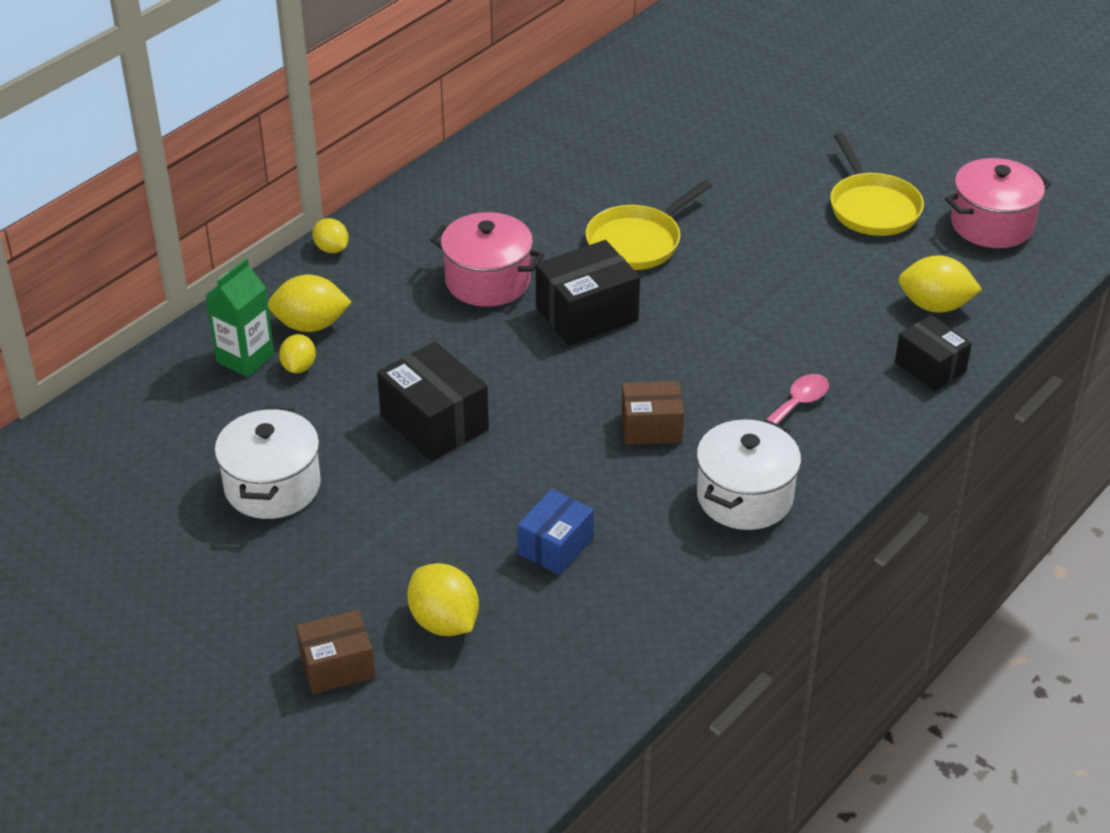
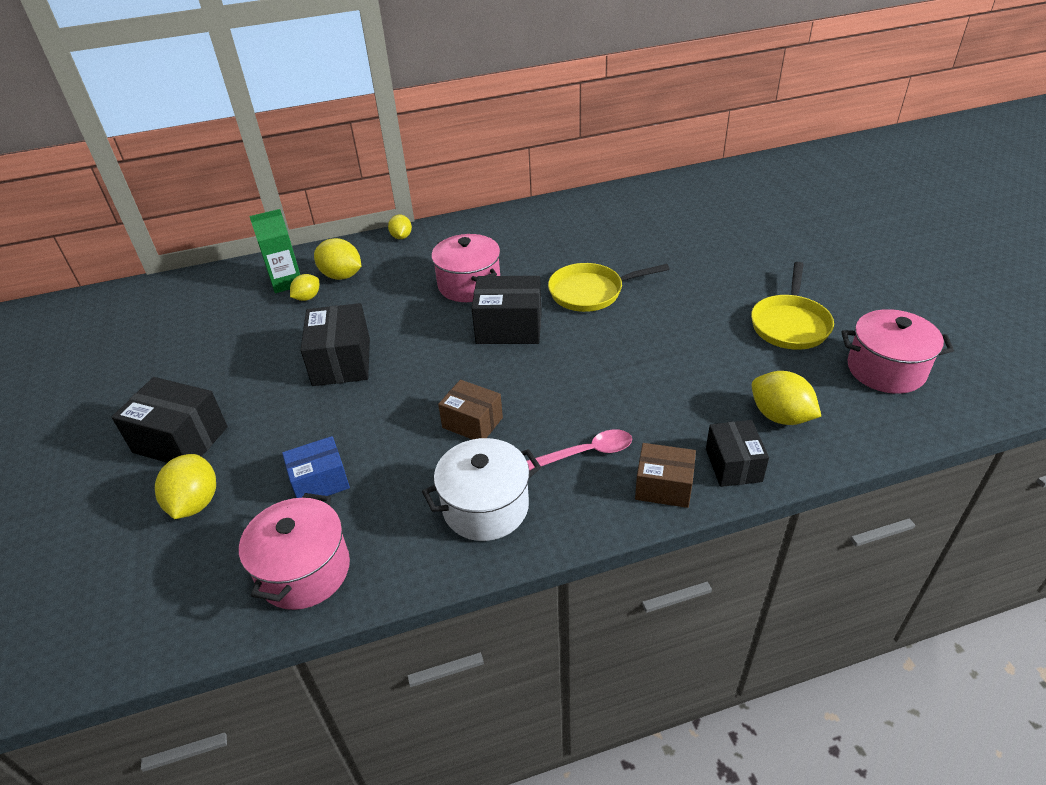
camera: 35 degrees right, 0 degrees up
(272, 486) = (211, 363): white pot -> none
(337, 666) = (104, 501): brown box -> brown box (663, 487)
(344, 575) = (180, 439): none -> black box
(632, 623) = (304, 571): none -> pink pot

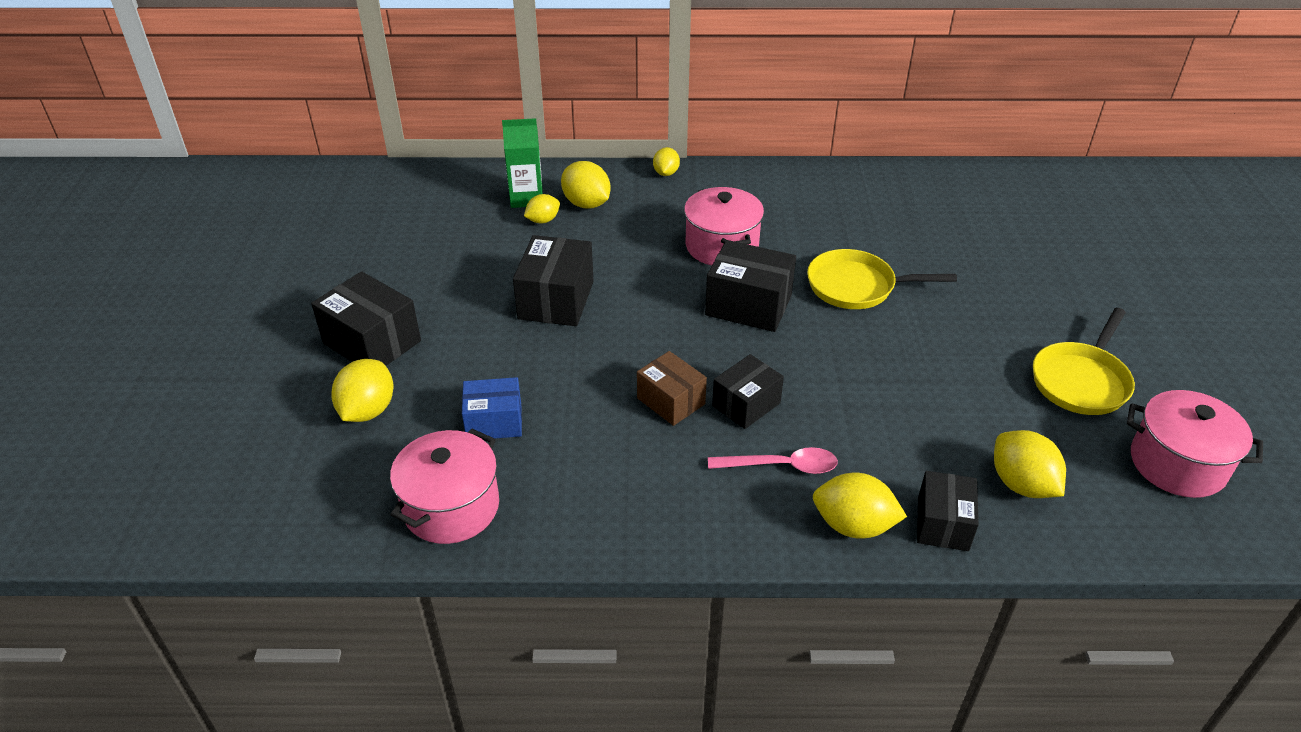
camera: 15 degrees right, 0 degrees up
(485, 507) = (653, 494): white pot -> none
(537, 409) = (746, 404): none -> black box
(663, 487) = (853, 525): brown box -> yellow lemon

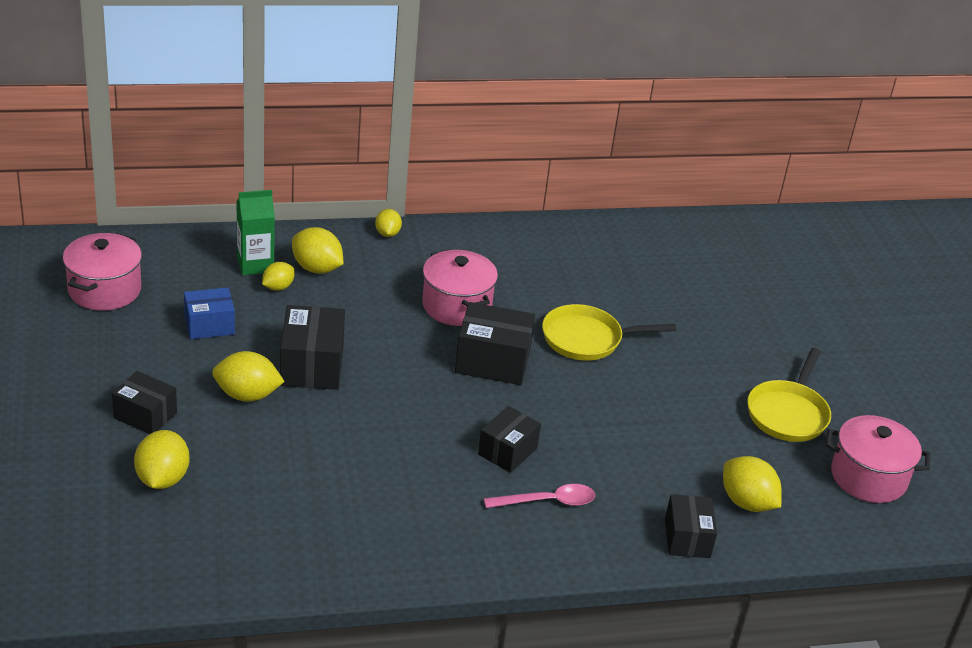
camera: 15 degrees left, 5 degrees down
(372, 342) = (145, 415): black box -> black box, size x0.66
(451, 507) = (267, 556): pink pot -> pink pot (105, 290)
(494, 422) = (284, 481): blue box -> blue box (209, 325)
(671, 401) = (440, 452): brown box -> none
(853, 525) = (615, 545): yellow lemon -> yellow lemon (247, 395)

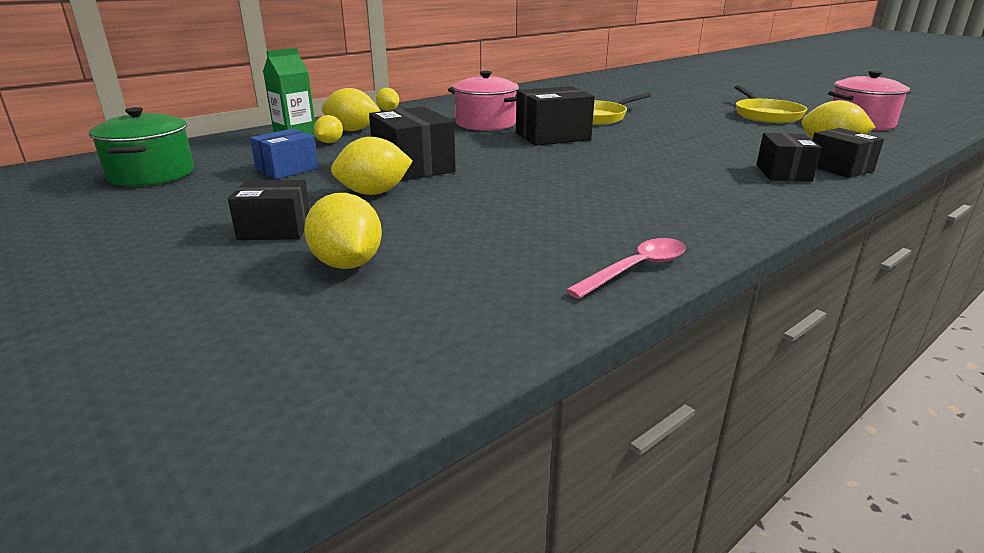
camera: 25 degrees left, 10 degrees down
(105, 290) = (151, 174): pink pot -> green pot
(507, 451) = (640, 166): black box -> black box (783, 173)
(547, 501) = (718, 179): pink spoon -> pink spoon (636, 269)

